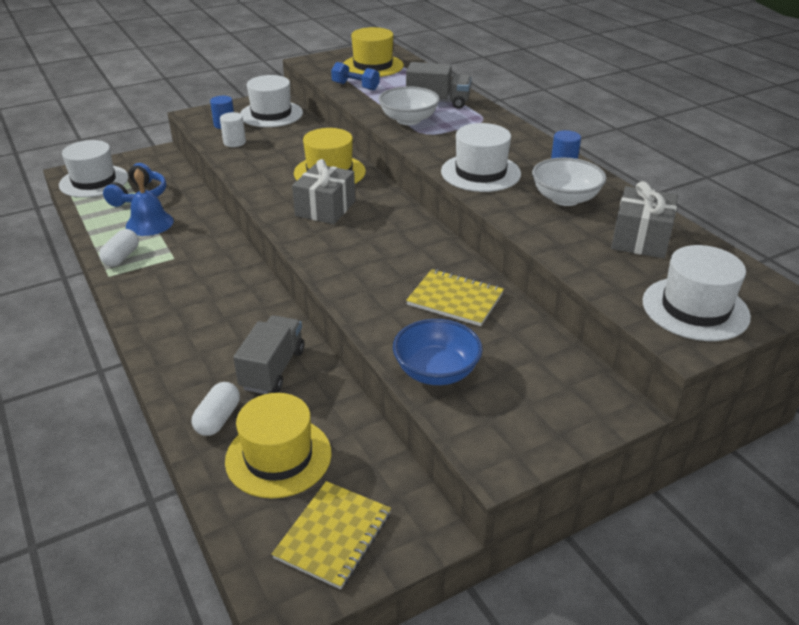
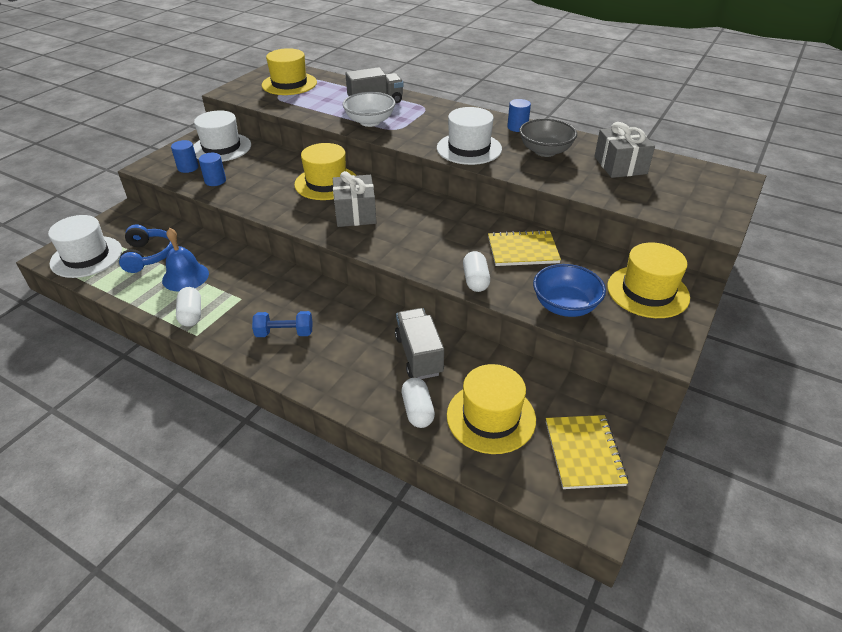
camera: 30 degrees left, 5 degrees up
(234, 142) = (215, 181): white cylinder -> blue cylinder
(355, 86) = (295, 104): blue dumbbell -> blue dumbbell (284, 333)
(371, 311) = (475, 280): none -> white capsule
(551, 394) = (647, 291): none -> yellow hat
(565, 199) = (545, 151): white bowl -> grey bowl
(695, 309) = (698, 201): white hat -> none

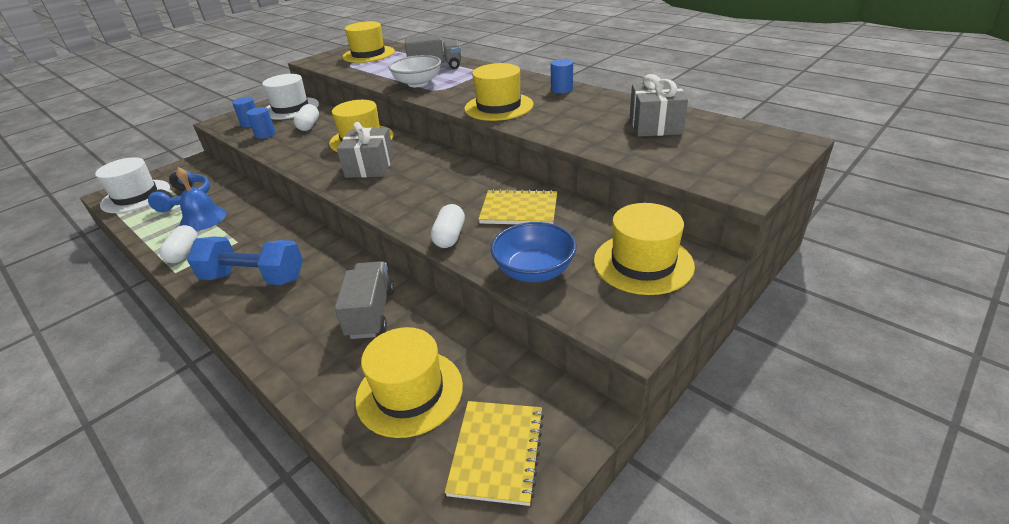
camera: 15 degrees right, 5 degrees down
(284, 333) = (254, 278): blue dumbbell -> blue dumbbell, size x1.70
(417, 410) = (334, 373): white capsule -> white capsule (309, 126)
(469, 148) = (498, 107): white hat -> yellow hat
(545, 151) = (578, 110): grey bowl -> none

